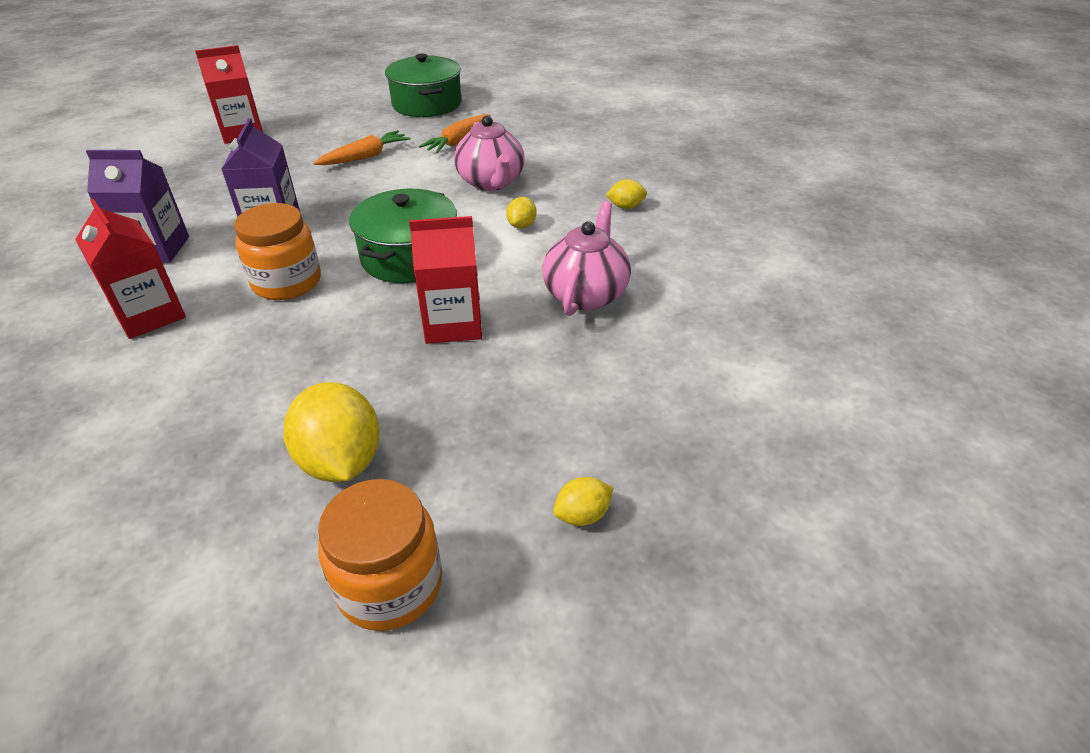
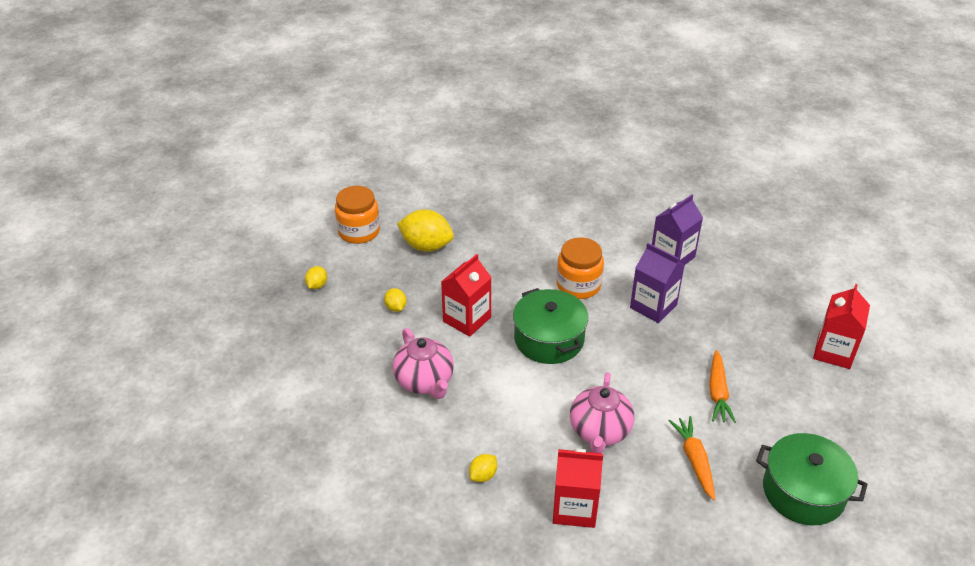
camera: 135 degrees right, 0 degrees up
(150, 315) = (601, 235): red carton -> red carton (574, 508)
(491, 182) = (600, 432): pink teapot -> pink teapot turned 105 degrees counterclockwise
(521, 225) = (524, 406): yellow lemon -> yellow lemon (396, 307)

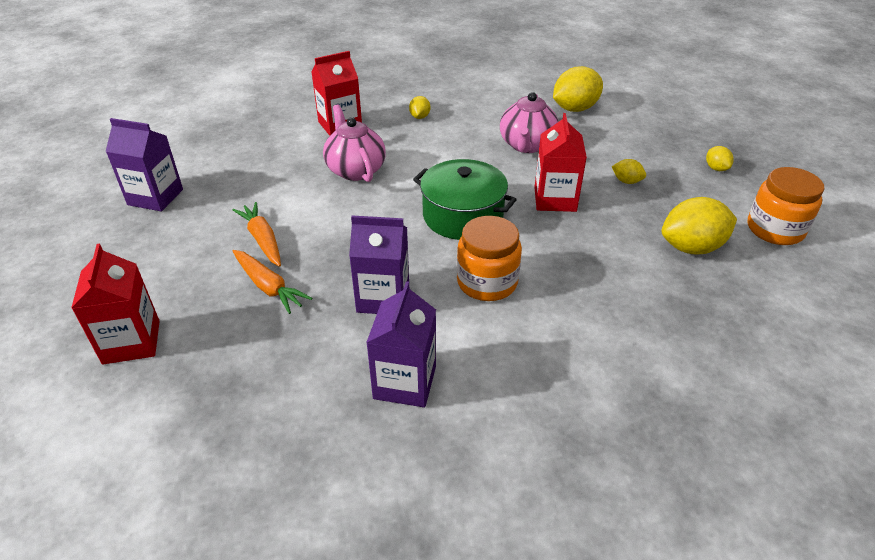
camera: 145 degrees right, 0 degrees up
(326, 403) = (574, 109): none -> yellow lemon
(425, 381) = (527, 145): pink teapot -> pink teapot turned 105 degrees counterclockwise
(694, 460) = (262, 182): orange carrot -> orange carrot (268, 287)
(803, 492) = (155, 197): green pot -> purple carton

